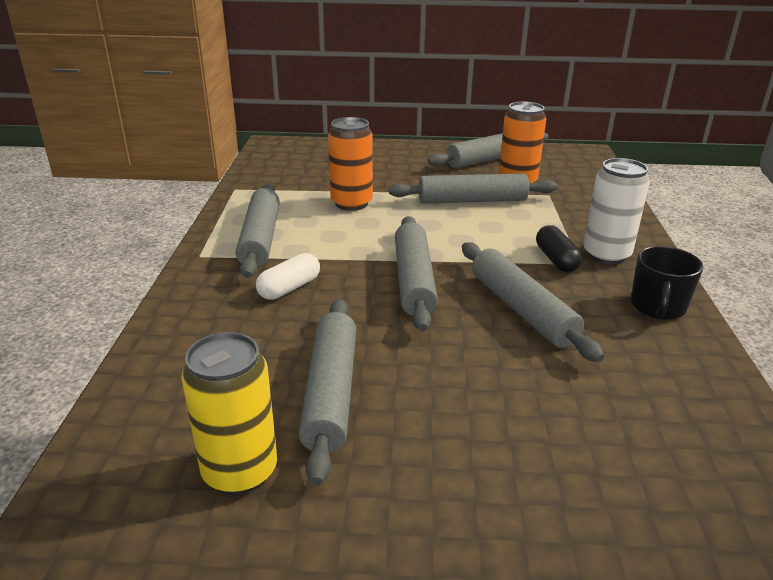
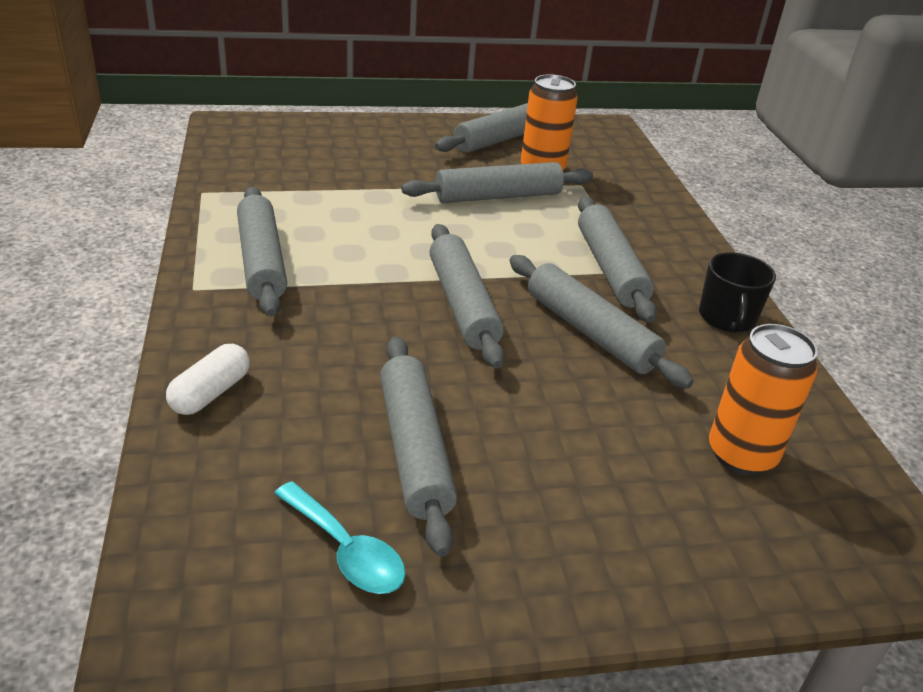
camera: 15 degrees left, 5 degrees up
(240, 471) = (346, 551): yellow can -> turquoise spoon
(289, 288) = (321, 324): white capsule -> white capsule (210, 393)
(351, 203) = (357, 206): orange can -> orange can (741, 455)
(556, 260) = (610, 268): black capsule -> grey rolling pin
(606, 255) = (661, 259): white can -> none

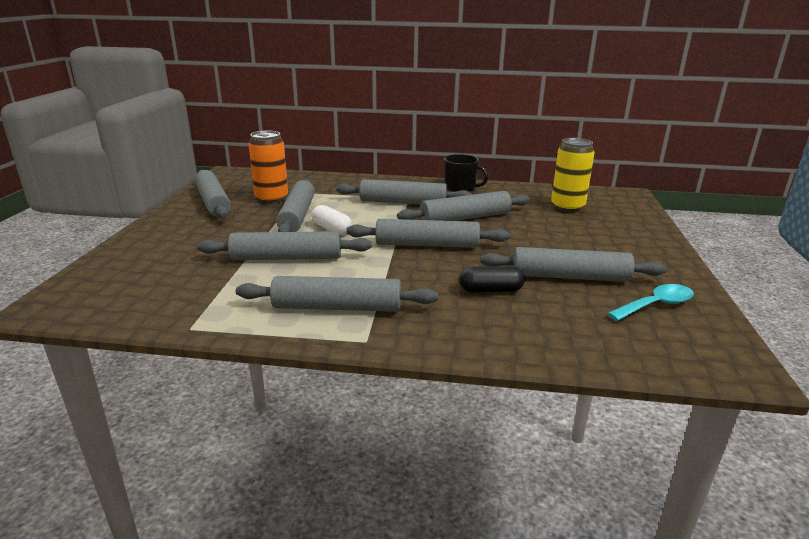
camera: 70 degrees left, 10 degrees down
(210, 393) = (512, 340): white capsule -> white capsule (331, 229)
(340, 370) = (490, 290): none -> black capsule
(370, 211) = (286, 258): none -> grey rolling pin
(741, 455) = (567, 207): orange can -> yellow can

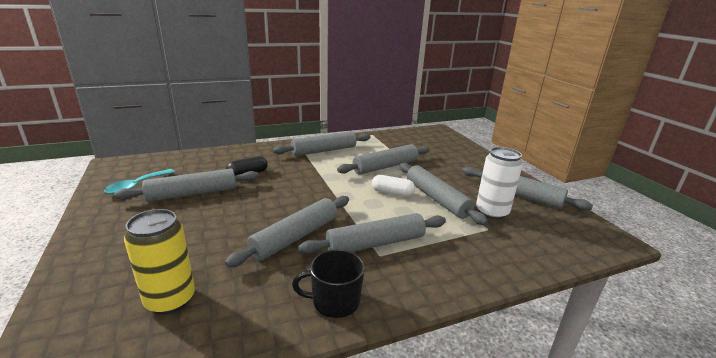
camera: 150 degrees right, 0 degrees up
(271, 198) = (491, 212): orange can -> white can
(427, 244) = (309, 196): grey rolling pin -> none

